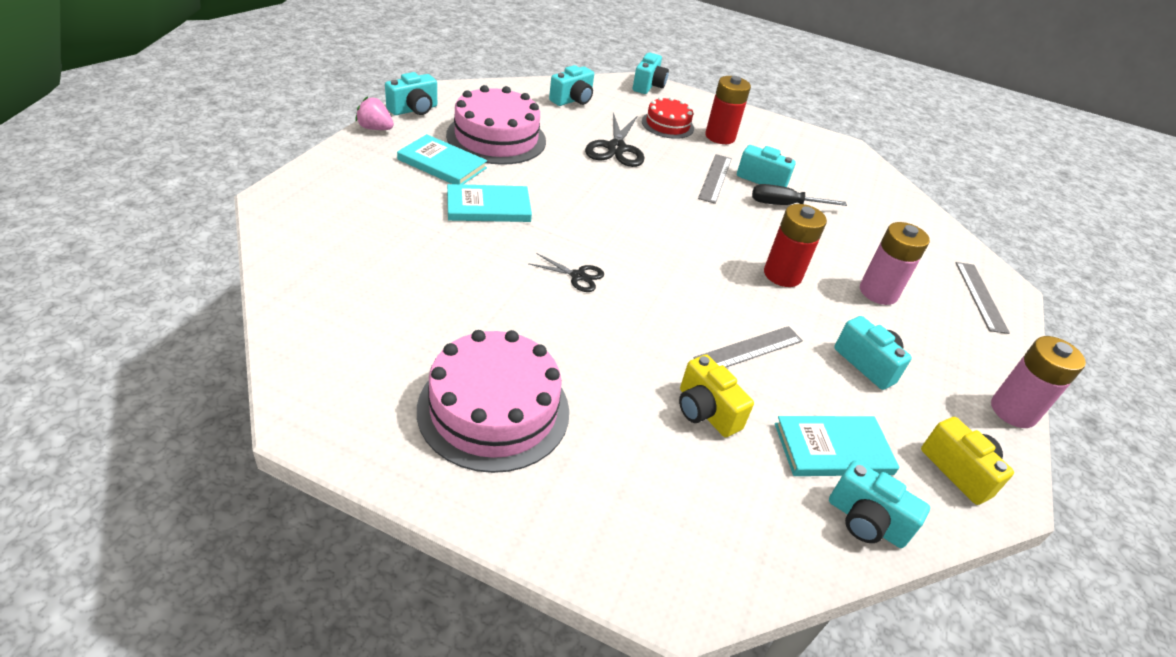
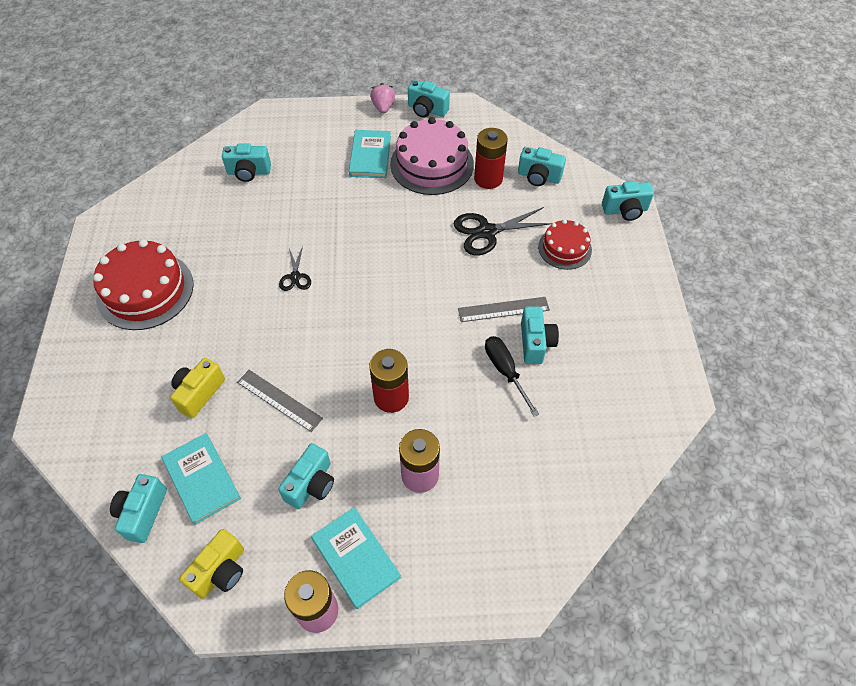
camera: 70 degrees right, 15 degrees up
(366, 249) = (249, 172): none -> turquoise camera
(488, 207) = (338, 200): turquoise book -> turquoise book (355, 558)
(494, 409) = (145, 290): pink cake -> red cake
(720, 137) = (583, 290): red battery -> red battery (488, 179)
(980, 296) = (481, 568): grey ruler -> none

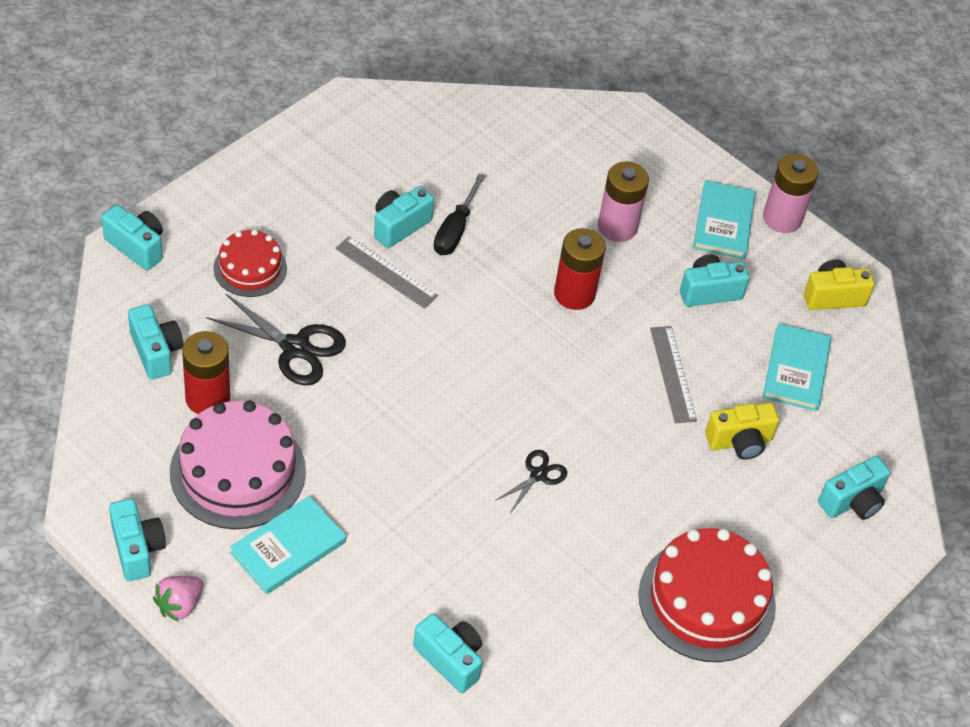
camera: 140 degrees left, 5 degrees down
(143, 513) = (865, 385): turquoise camera -> turquoise camera (852, 502)

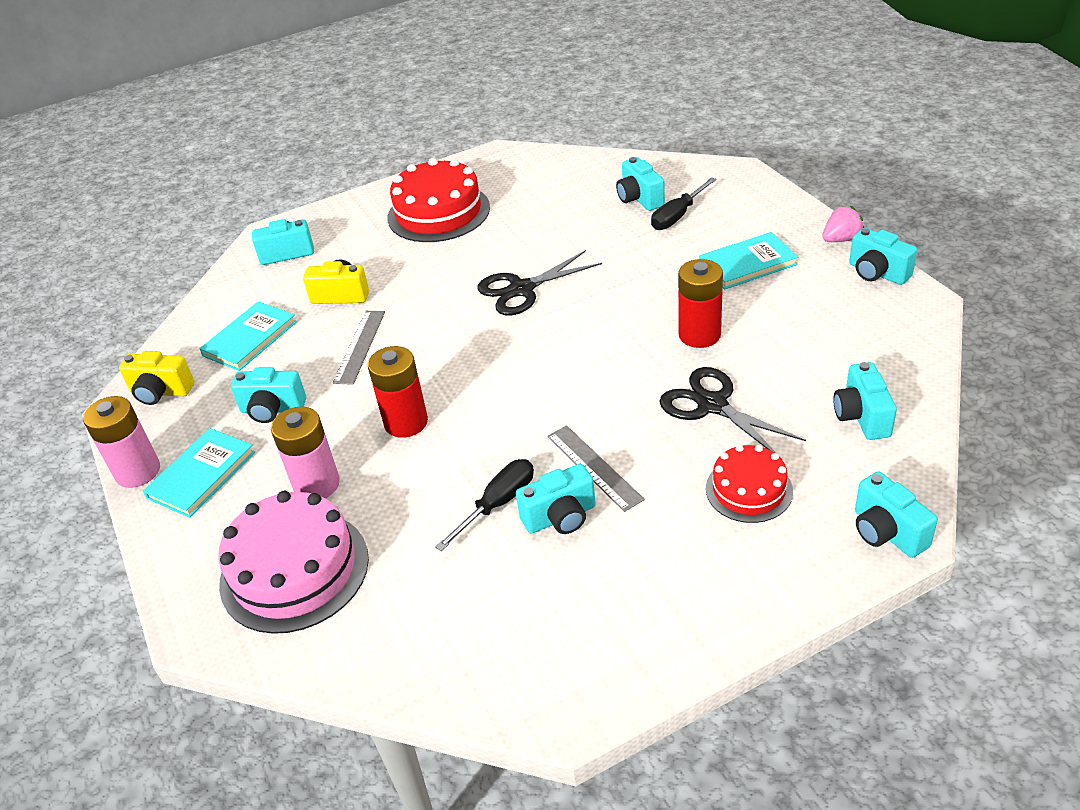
camera: 150 degrees left, 10 degrees down
(137, 549) = (877, 273): turquoise camera -> turquoise camera turned 45 degrees counterclockwise
(208, 398) = (808, 371): red battery -> red battery (699, 335)
(238, 471) = (784, 314): pink cake -> pink cake (294, 570)
(390, 628) = (677, 216): none -> black screwdriver
(538, 475) = (521, 289): black scissors -> black scissors, size x1.79

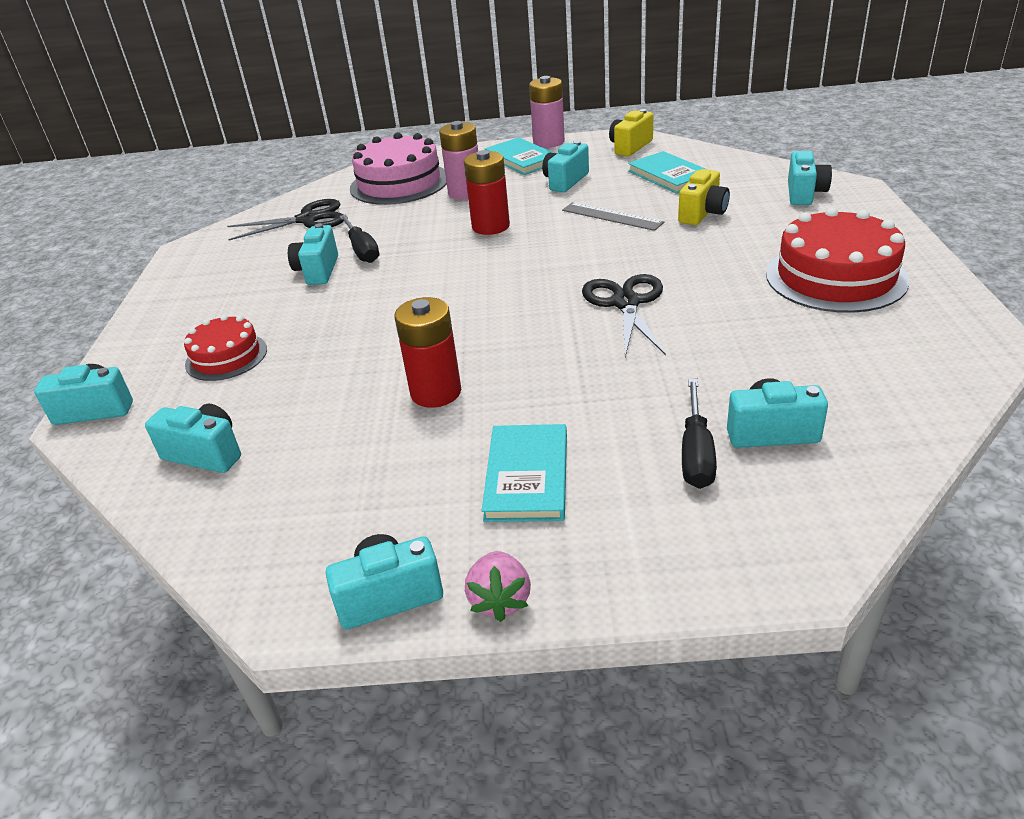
camera: 115 degrees right, 5 degrees down
(594, 467) = (344, 293): grey ruler -> none
(677, 216) = (696, 453): black screwdriver -> black screwdriver turned 150 degrees counterclockwise
(712, 405) = (334, 369): black scissors -> black scissors (308, 219)

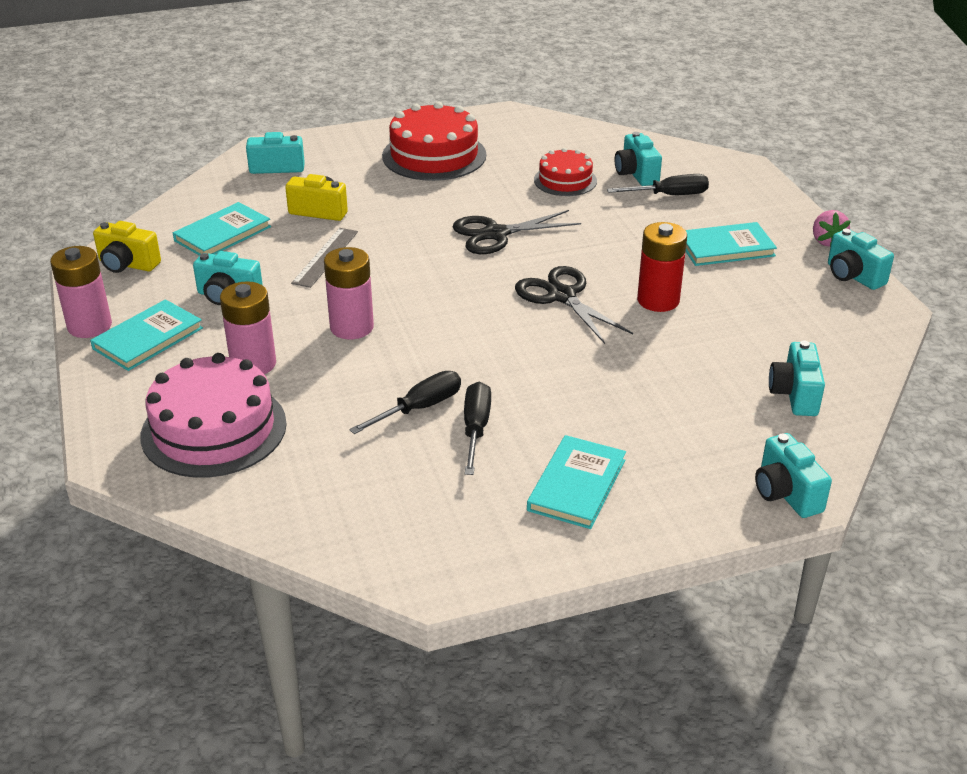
camera: 110 degrees left, 0 degrees up
(215, 307) = (576, 485): none -> turquoise book
(226, 357) = (663, 437): red cake -> red cake (565, 180)
(308, 219) = (334, 484): black scissors -> black scissors (562, 296)
(318, 271) = (475, 429): turquoise camera -> black screwdriver
(491, 226) = (351, 327): red battery -> pink battery
(500, 600) = (827, 241): pink strawberry -> pink strawberry turned 105 degrees clockwise

